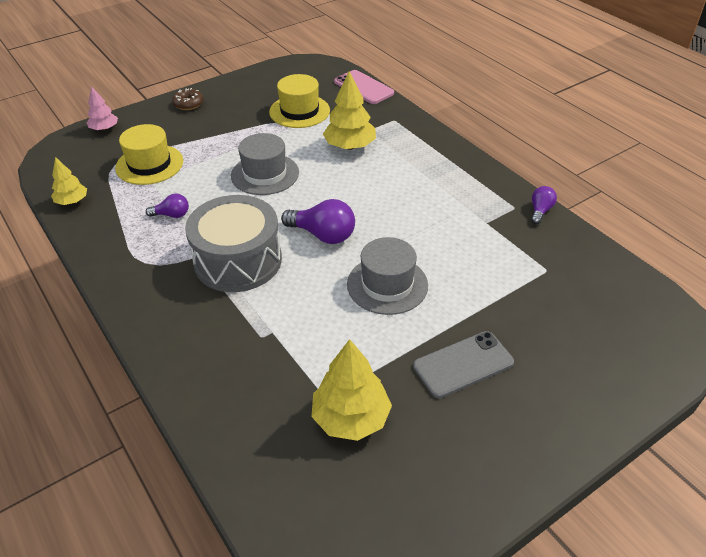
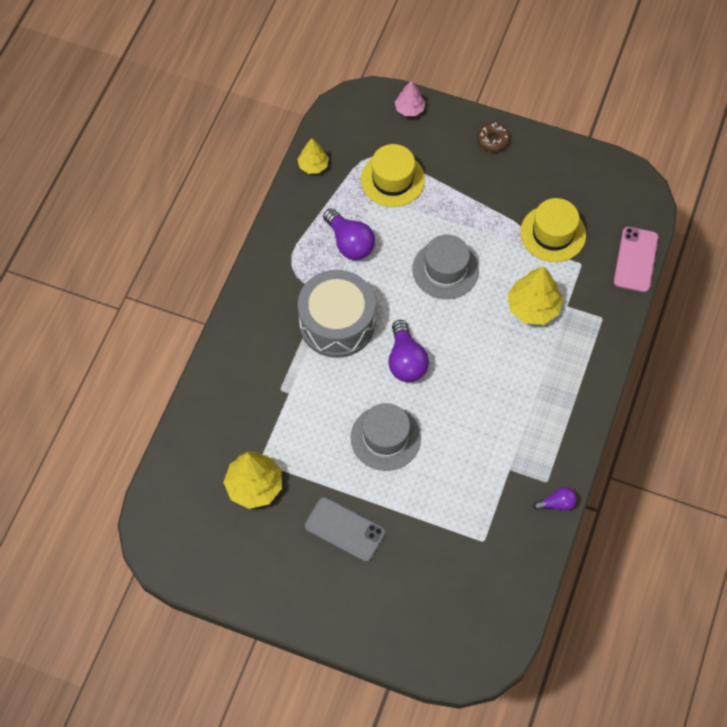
camera: 55 degrees right, 20 degrees up
(172, 215) = (350, 243): purple light bulb -> purple light bulb, size x1.75

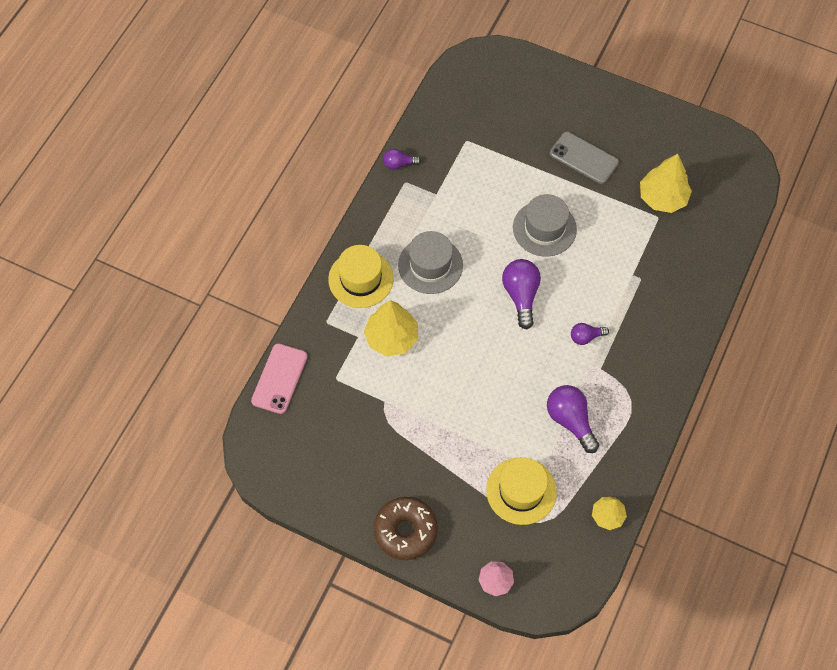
camera: 175 degrees left, 0 degrees up
(337, 323) = (586, 337): grey drum -> purple light bulb
(445, 270) = (474, 383): grey hat -> grey hat (430, 265)
(492, 140) = (405, 531): brown donut -> brown donut, size x1.73
(553, 233) = (358, 414): yellow hat -> yellow hat (361, 279)

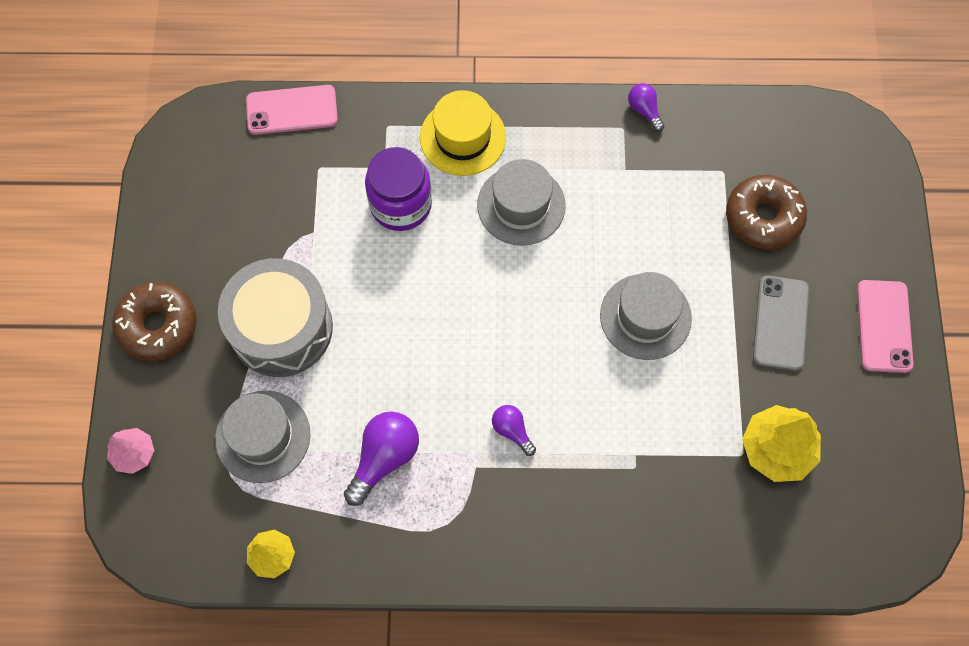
camera: 65 degrees right, 5 degrees up
(392, 337) = (401, 204): yellow tree -> purple jar
(447, 449) = (281, 328): none -> grey drum
(509, 134) = (763, 217): none -> brown donut
(521, 295) = (532, 327): purple light bulb -> none
(521, 491) = (263, 436): yellow hat -> grey hat
(611, 106) = (884, 326): none -> pink phone

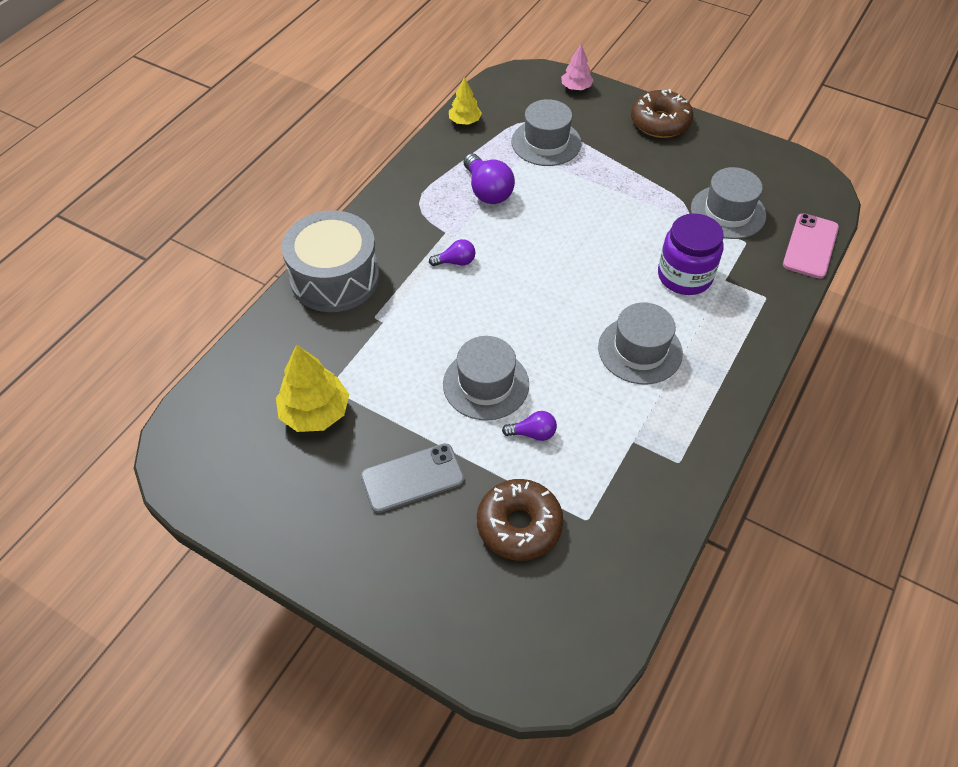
camera: 120 degrees right, 15 degrees down
(281, 199) = (728, 212): none -> grey hat
(281, 328) = (619, 176): grey drum -> grey drum (335, 278)
(463, 137) = (729, 341): yellow hat -> none
(644, 110) = (689, 490): purple light bulb -> purple light bulb (533, 433)
(780, 323) = (412, 478): grey phone -> grey phone turned 60 degrees counterclockwise
(884, 326) = (349, 561): pink phone -> none

